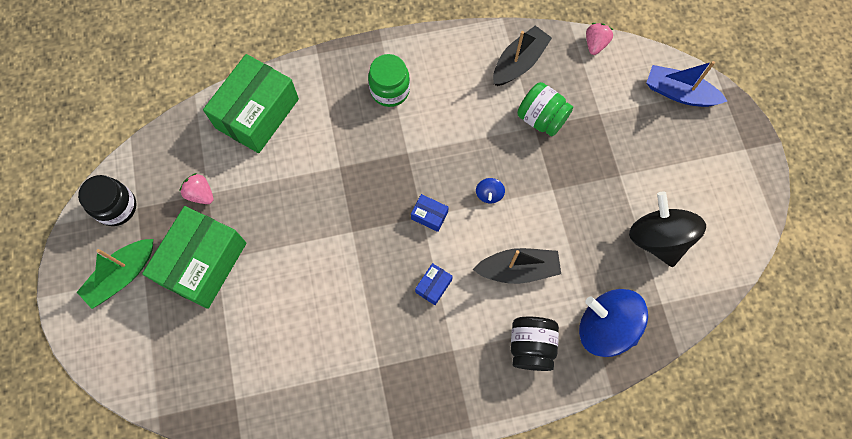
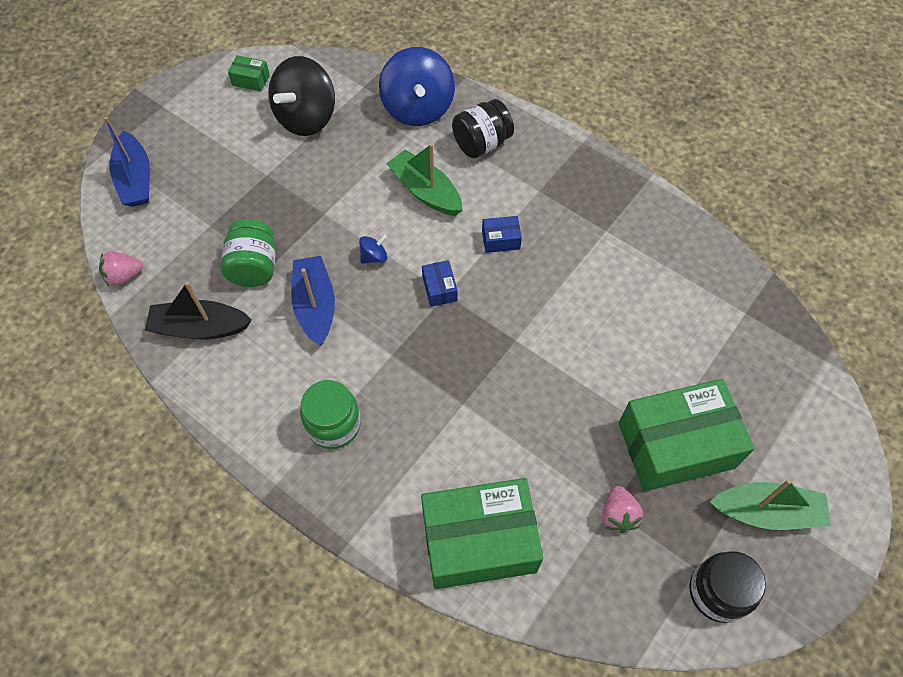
camera: 130 degrees left, 10 degrees down
(480, 134) = (315, 306): none -> blue boat
(518, 269) = (425, 191): black boat -> green boat
(731, 225) = (251, 80): none -> green box

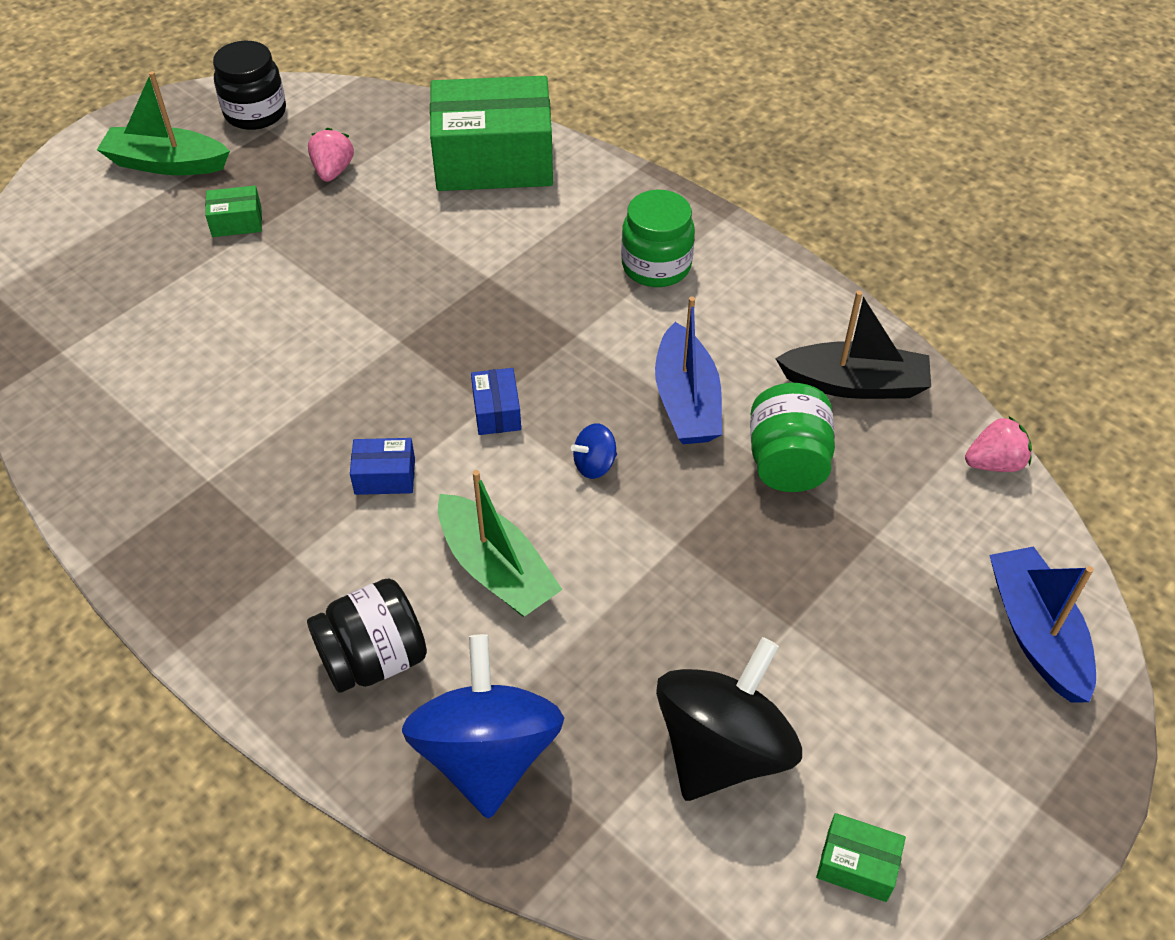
camera: 175 degrees left, 10 degrees down
(676, 445) = (237, 222): green box -> green box, size x0.41

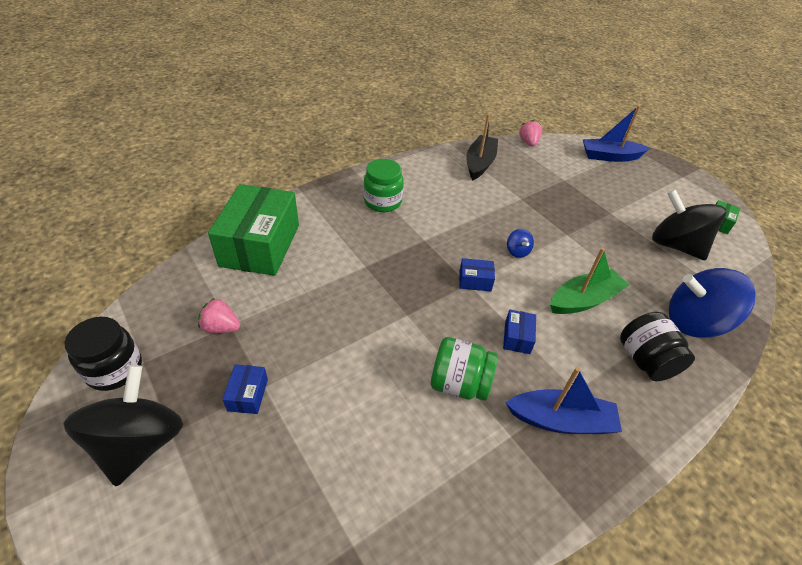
camera: 80 degrees left, 5 degrees down
(167, 163) = (140, 443): green boat -> black spinning top
(237, 222) = (248, 395): green box -> blue box
(686, 401) = (480, 212): blue boat -> blue boat (561, 420)
(787, 462) = (522, 192): green jar -> green jar (459, 383)

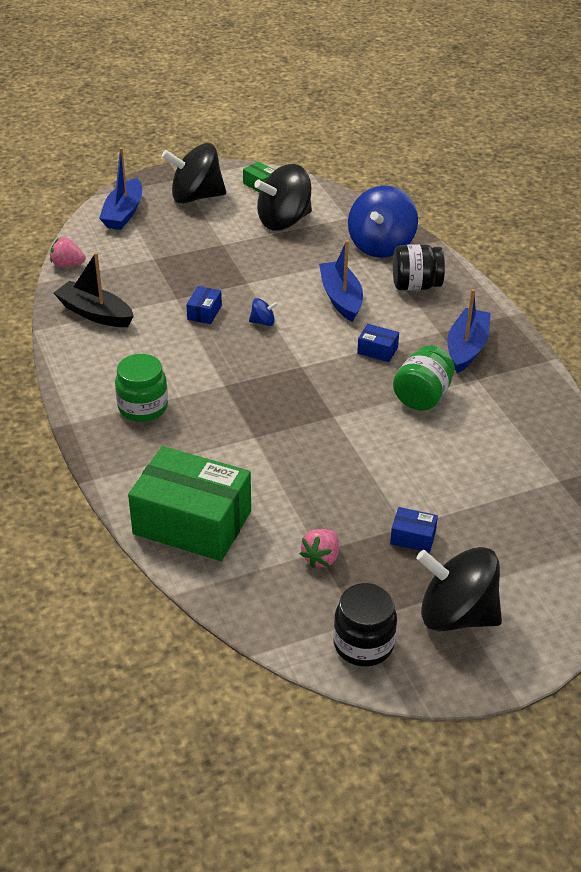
camera: 75 degrees left, 5 degrees down
(475, 281) = (298, 361): blue box -> blue box (204, 312)
(584, 300) = (341, 298): green boat -> blue boat
(664, 188) = (196, 197): none -> black spinning top

